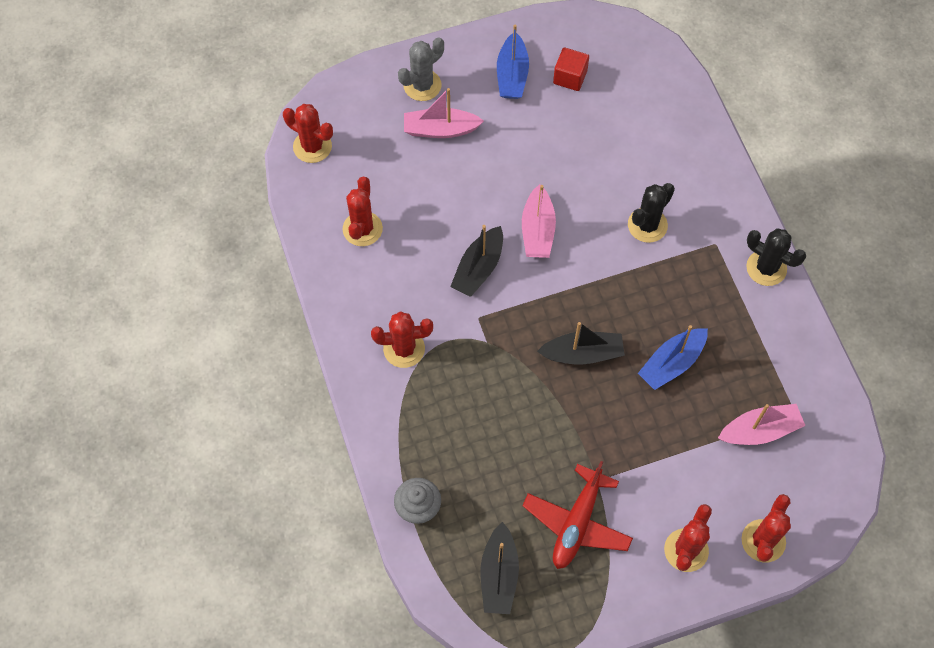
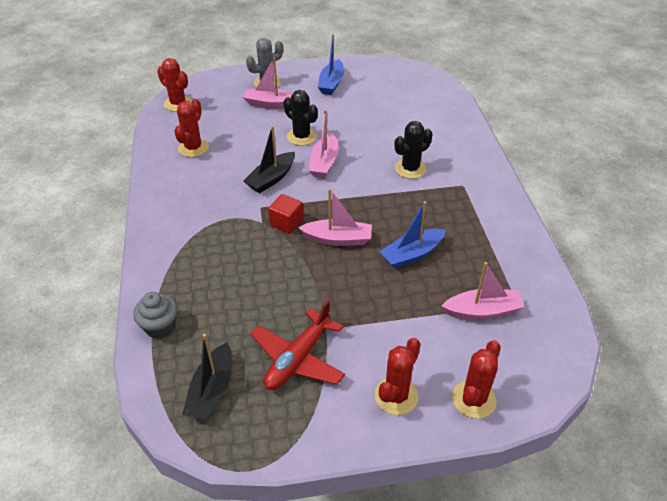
camera: 10 degrees right, 20 degrees down
(404, 349) = (194, 219): red cactus -> none
(570, 77) = (372, 88): red cube -> red cube (286, 223)
(582, 354) = (338, 239): black boat -> pink boat
(766, 268) = (502, 204): black cactus -> black cactus (301, 137)

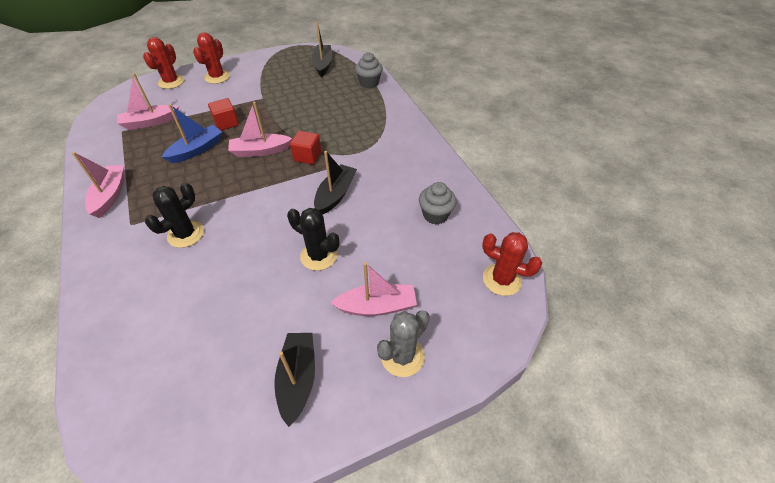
camera: 165 degrees right, 5 degrees up
(193, 148) = (435, 215): red cactus -> grey cupcake
(298, 358) = (277, 82): red plane -> none
(324, 163) = (284, 223): pink boat -> pink boat (110, 195)
(331, 83) = (298, 379): blue boat -> black boat
(378, 289) = (226, 123): none -> red cube

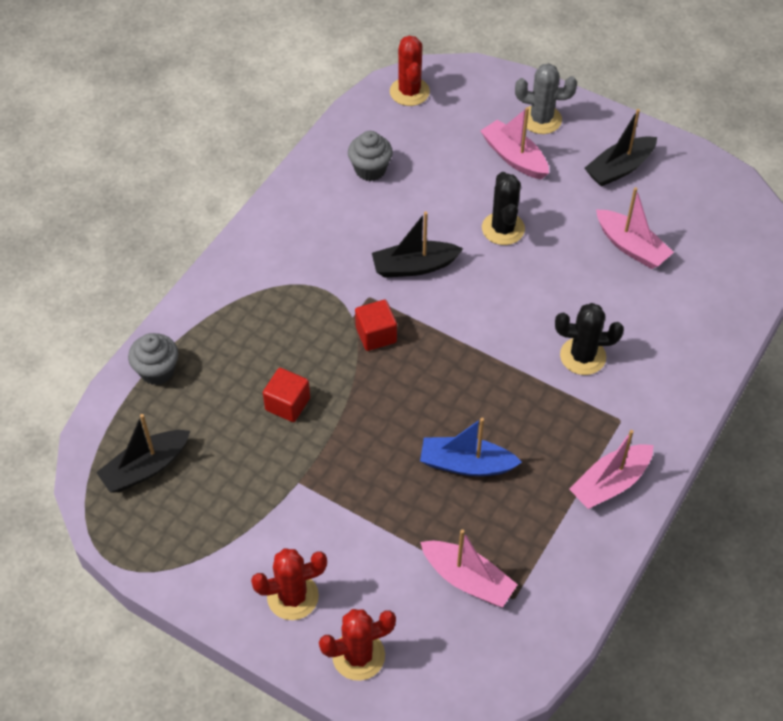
camera: 125 degrees left, 5 degrees up
(226, 123) = (389, 478): red cube -> red cube (287, 404)
(260, 151) = (408, 391): pink boat -> pink boat (631, 247)

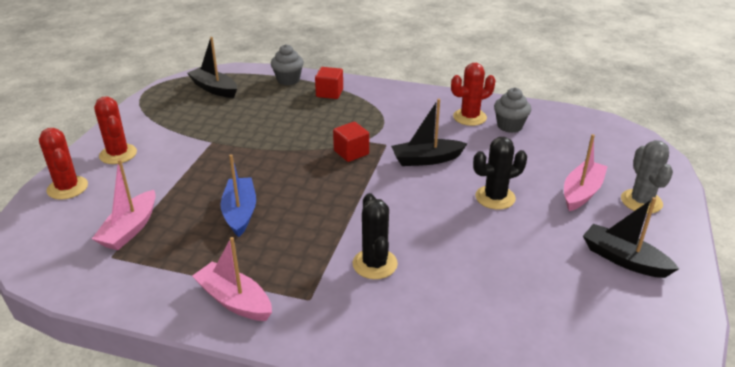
camera: 75 degrees right, 20 degrees down
(287, 404) = (276, 127): red cube -> red cube (329, 93)
(409, 92) = (606, 130): red cactus -> red cactus (469, 117)
(414, 266) = (426, 159): black boat -> black boat turned 75 degrees counterclockwise
(631, 247) = (527, 280): pink boat -> none

